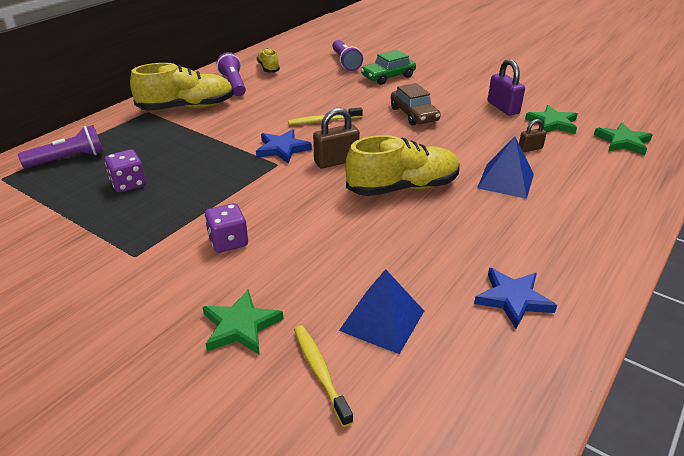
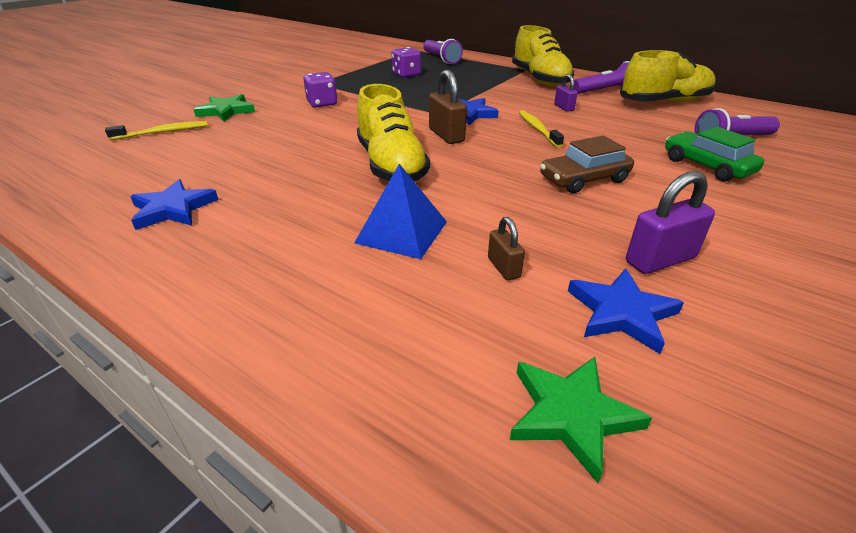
camera: 90 degrees right, 0 degrees up
(268, 68) = (664, 102): yellow shoe -> yellow shoe, size x1.87
(273, 105) = (563, 107): none -> purple padlock
(382, 320) = (195, 151): blue pyramid -> none
(552, 123) = (621, 313): green star -> blue star

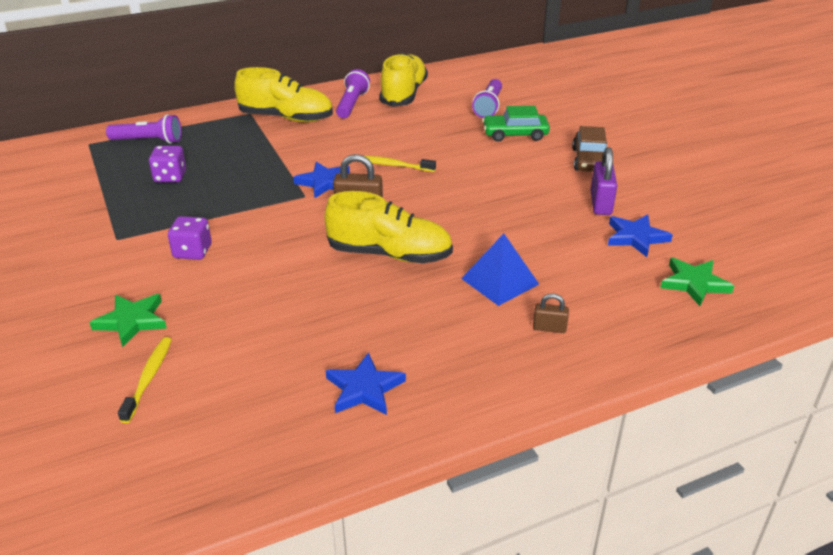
camera: 60 degrees left, 0 degrees up
(503, 268) = (571, 257): brown padlock -> brown padlock (549, 328)
(563, 107) = (364, 136): purple padlock -> none
(584, 179) = (491, 184): brown car -> brown car (589, 160)

